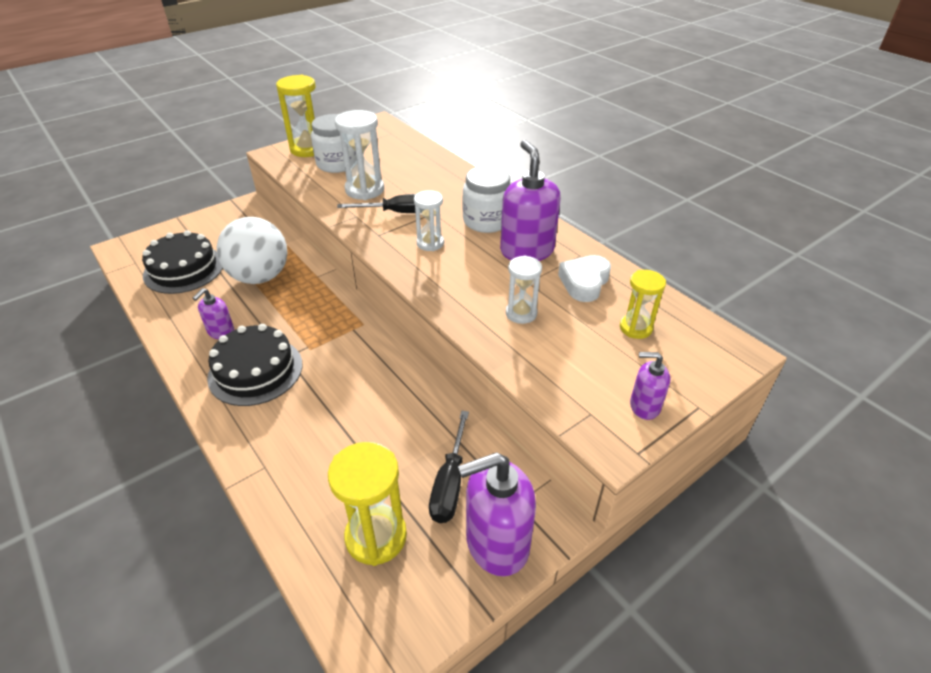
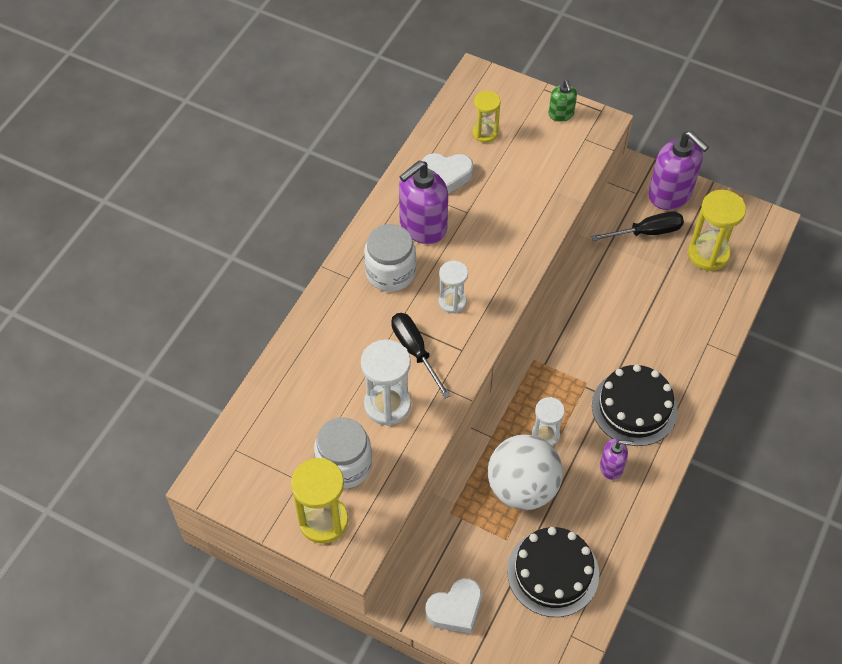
camera: 115 degrees left, 15 degrees up
(215, 221) = (455, 609): none -> white heart
(521, 313) = (510, 204): white hourglass -> white hourglass (545, 435)
(644, 406) = (561, 114): purple soap dispenser -> green soap dispenser

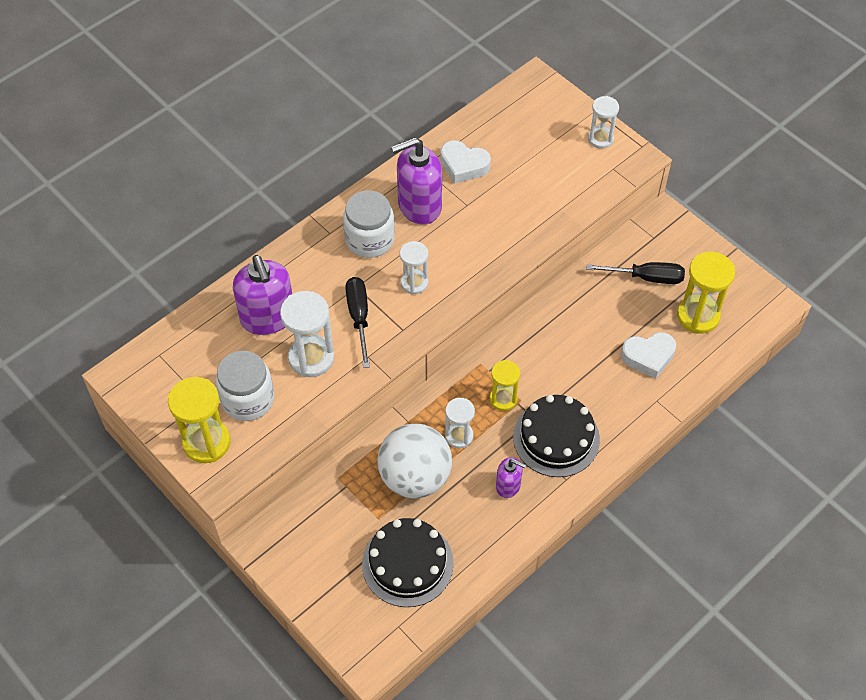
camera: 20 degrees right, 0 degrees up
(455, 609) = (303, 565): white heart -> white heart (648, 357)
(485, 133) = (518, 136): yellow hourglass -> yellow hourglass (503, 399)
(561, 114) = (600, 139): green soap dispenser -> white hourglass
(670, 194) = (687, 248): purple soap dispenser -> purple soap dispenser (268, 318)

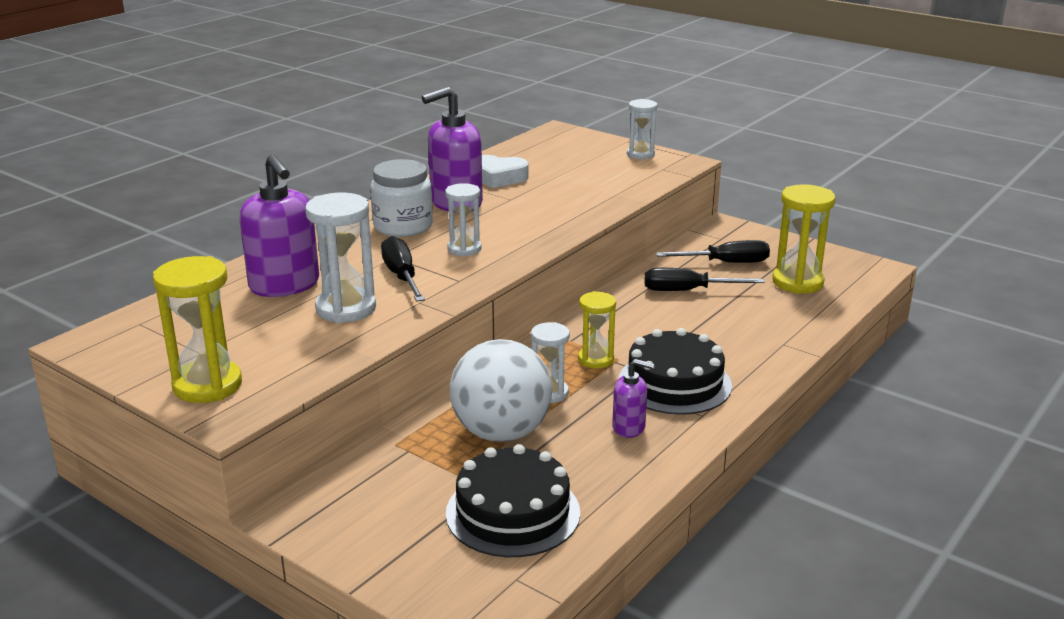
camera: 10 degrees left, 30 degrees down
(248, 399) = (264, 346): white jar -> none
(601, 315) = (687, 291): none -> black screwdriver
(648, 357) = (756, 314): white heart -> none

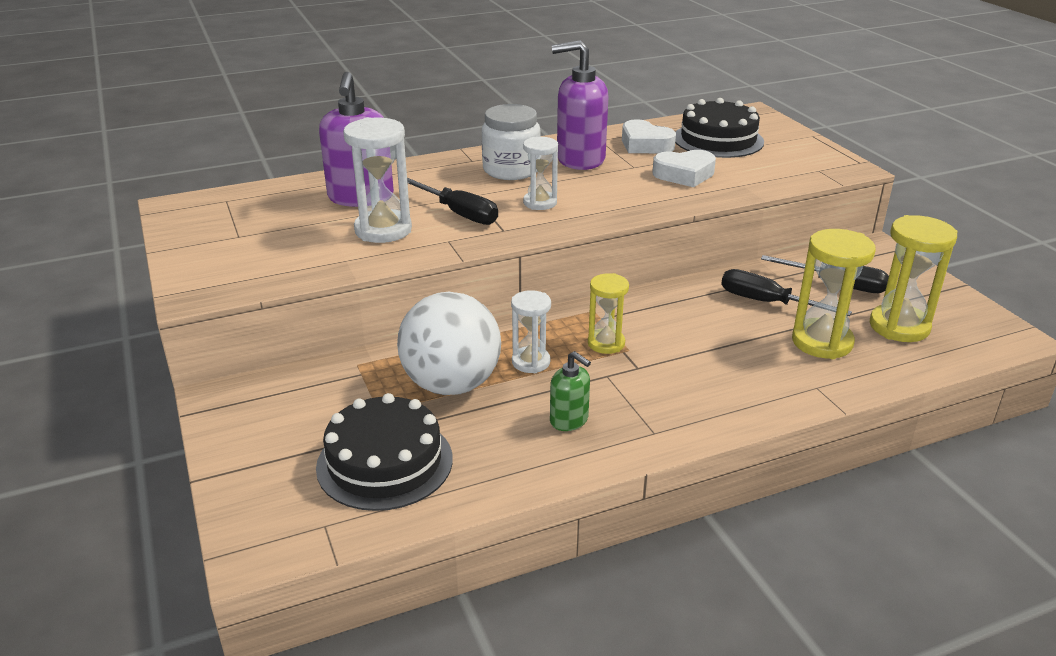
camera: 30 degrees right, 5 degrees up
(207, 385) = (211, 264): yellow hourglass -> yellow hourglass (822, 342)
(401, 276) = (459, 214): black screwdriver -> black screwdriver turned 120 degrees clockwise
(561, 196) = (684, 174): none -> white heart
(629, 427) = (569, 420): purple soap dispenser -> green soap dispenser
(640, 154) = (811, 151): white hourglass -> none
(674, 383) = (659, 391): black cake -> black cake (718, 140)

